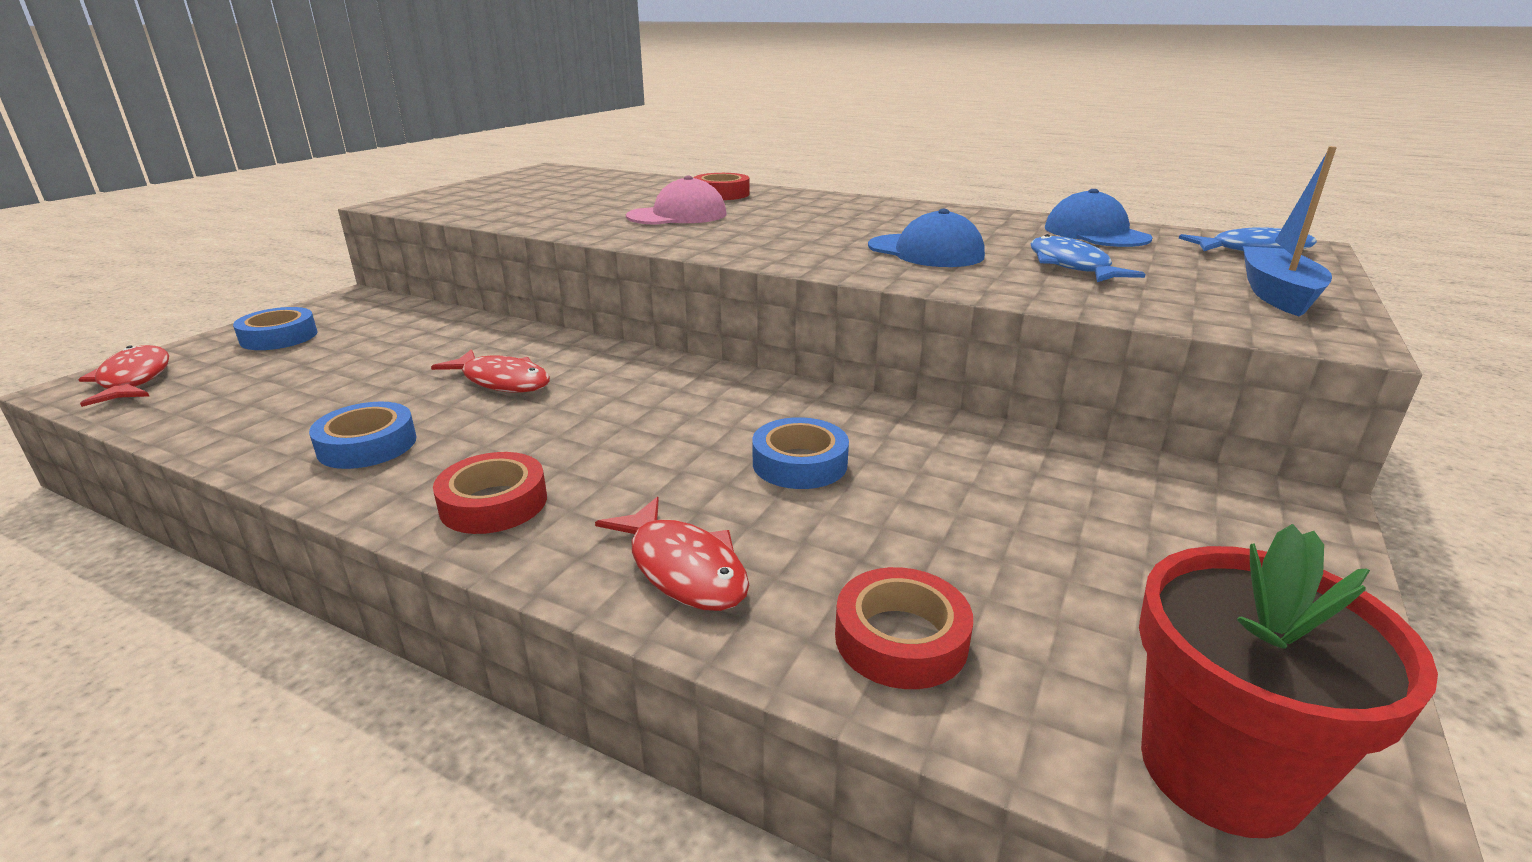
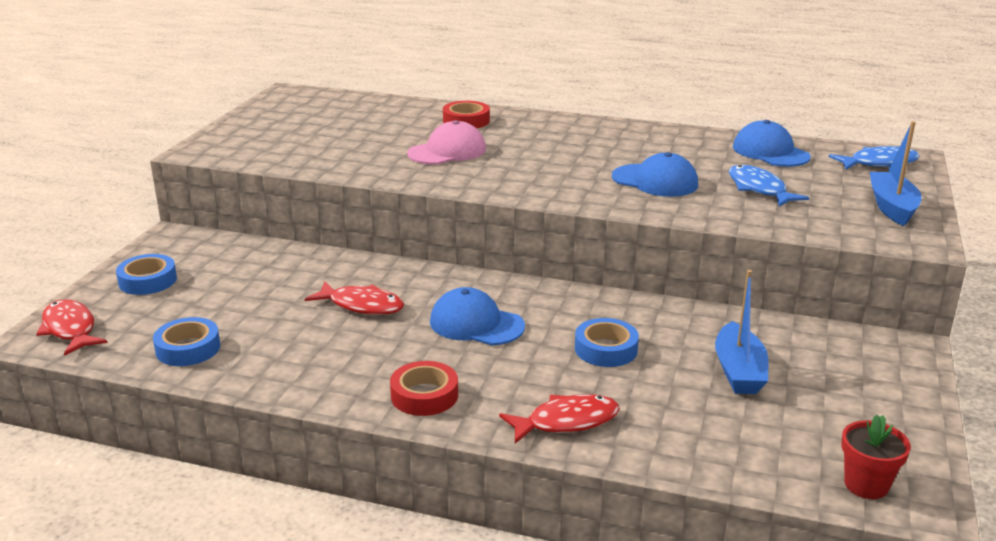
camera: 10 degrees left, 0 degrees up
(367, 445) = (305, 364): blue tape -> blue tape (188, 348)
(634, 414) = (476, 324): none -> blue cap
(683, 568) = (566, 422): red fish -> red fish turned 60 degrees counterclockwise
(901, 639) = (702, 445): red tape -> none
(999, 515) = (739, 371): none -> blue boat
(1220, 770) = (866, 485): red flower pot -> red flower pot, size x0.60

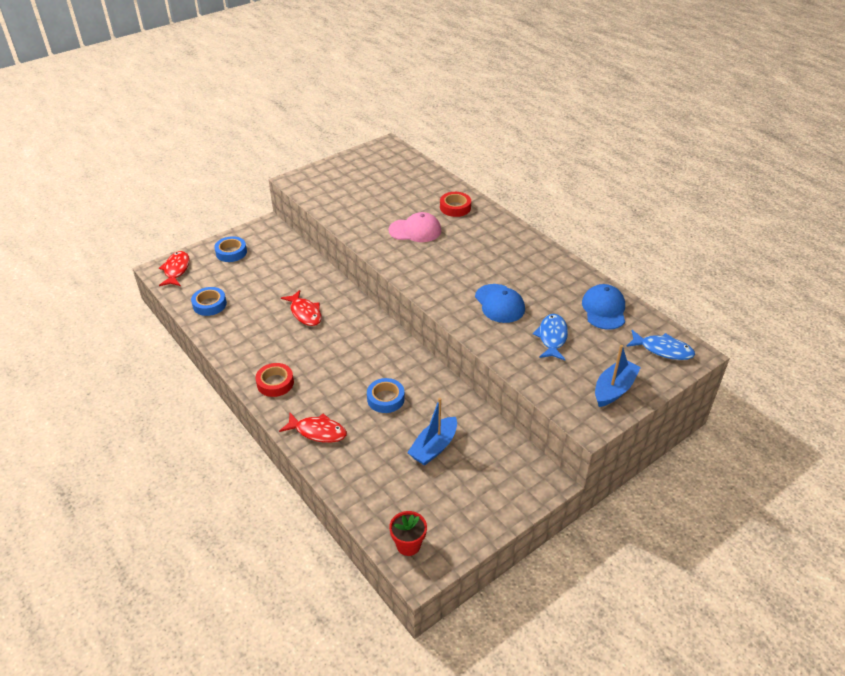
camera: 35 degrees right, 15 degrees up
(476, 324) = (343, 351): blue cap -> none

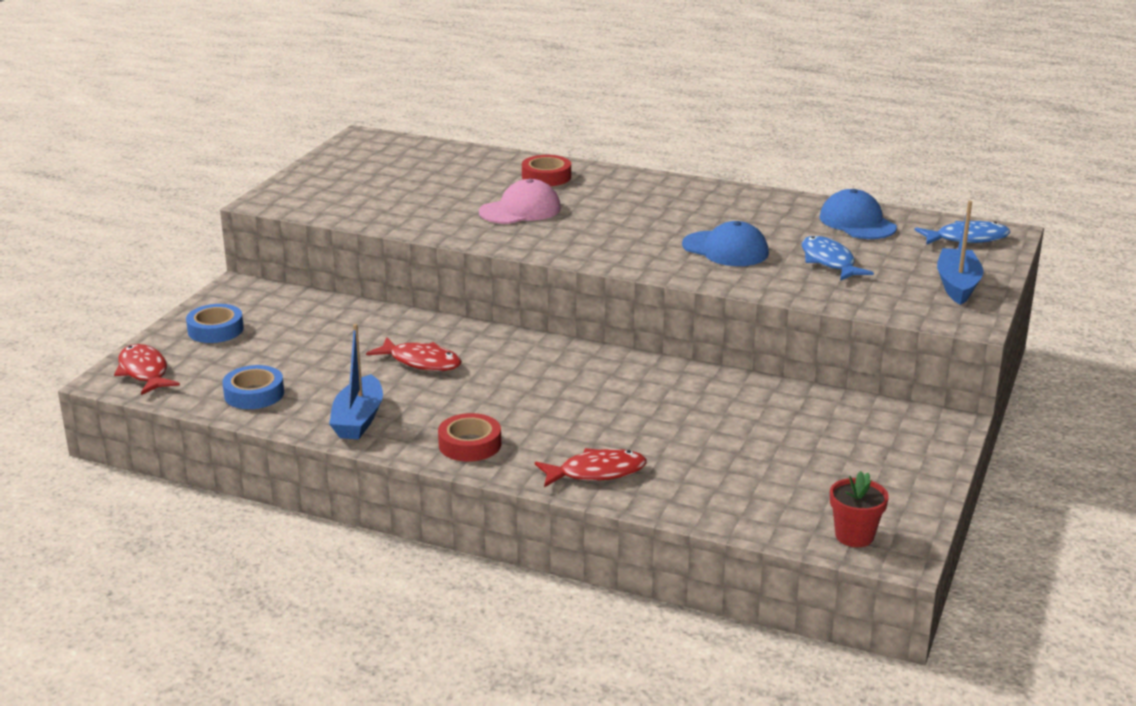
camera: 30 degrees left, 15 degrees down
(385, 399) = (649, 412): blue tape -> none
(434, 447) = (771, 437): blue boat -> blue boat (358, 420)

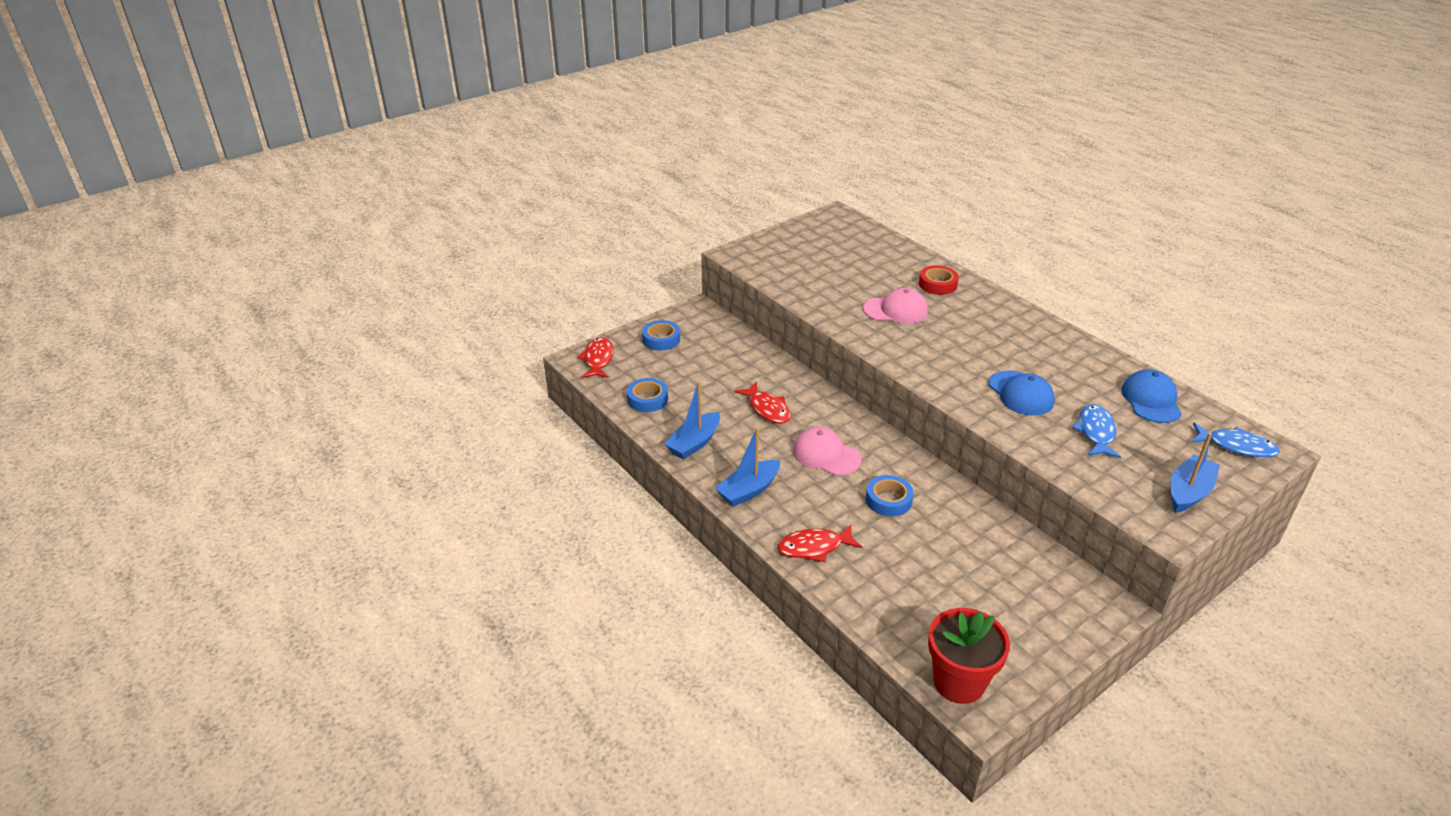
camera: 30 degrees right, 10 degrees up
(470, 444) = (749, 490): red tape -> blue boat
(532, 385) = (826, 455): none -> pink cap
(596, 472) = (814, 547): red fish -> red fish turned 150 degrees clockwise
(641, 405) = (888, 500): none -> blue tape
(854, 536) = (959, 682): red flower pot -> red flower pot, size x1.66

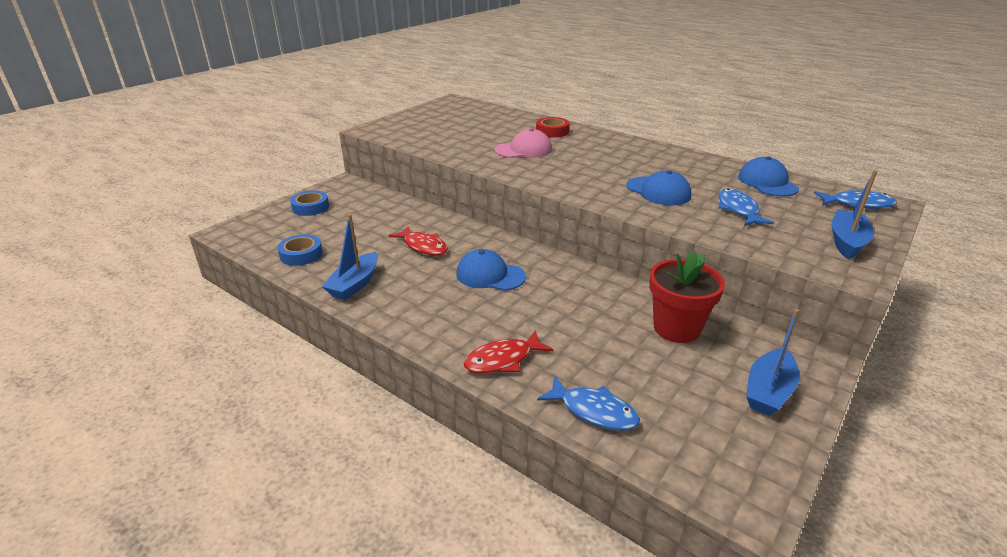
camera: 15 degrees left, 5 degrees down
(598, 359) = (247, 229): red fish -> none
(749, 490) = (420, 317): blue boat -> blue boat (768, 391)
(826, 455) = (490, 275): pink cap -> blue cap
(879, 610) = (593, 411): none -> blue fish
(888, 500) = (563, 303): blue tape -> none
(959, 682) = (711, 474): red flower pot -> red flower pot (676, 328)

